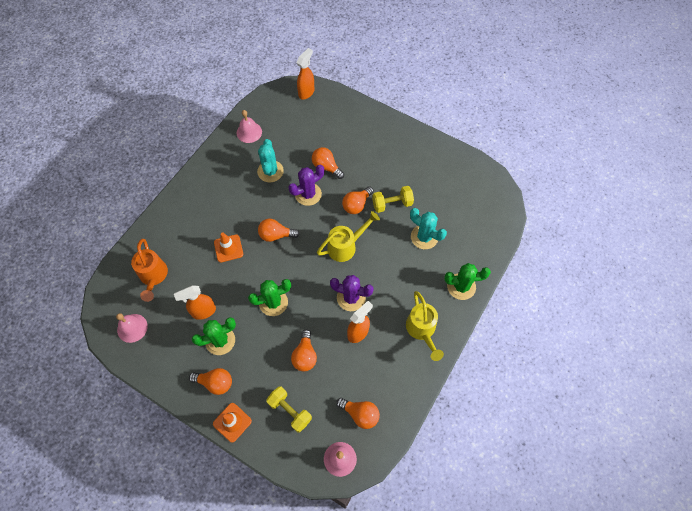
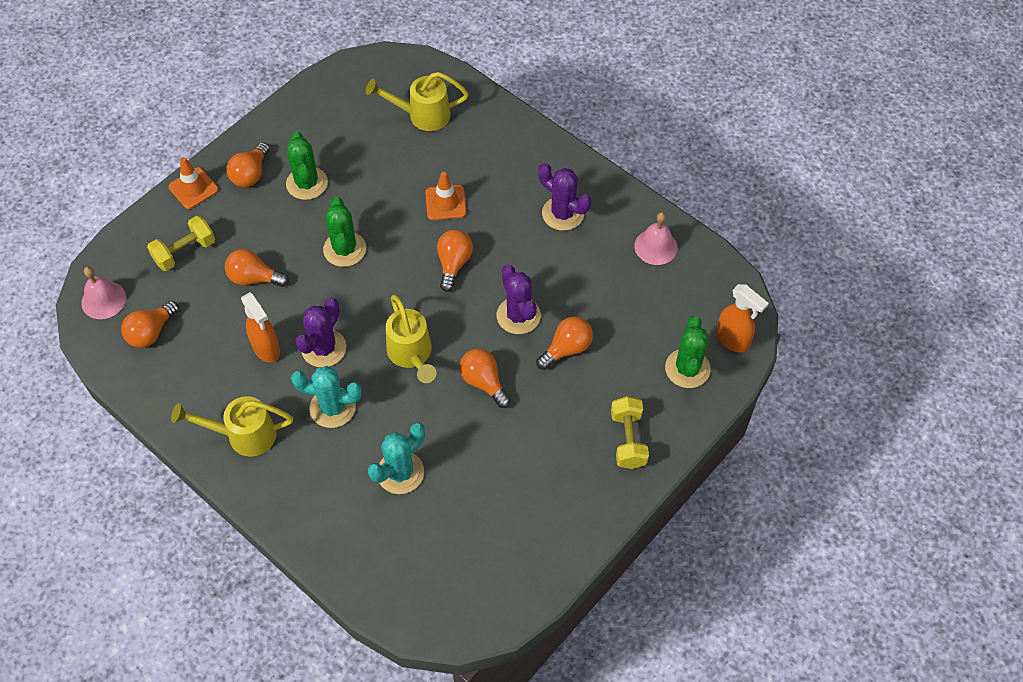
camera: 100 degrees right, 5 degrees down
(132, 328) = (354, 91): pink bell -> none
(153, 277) = (422, 115): orange watering can -> yellow watering can
(203, 311) = (354, 167): orange spray bottle -> none
(230, 181) = (563, 213): none -> purple cactus
(270, 171) = (572, 268): turquoise cactus -> turquoise cactus (332, 407)
(392, 204) = (474, 436): yellow dumbbell -> yellow dumbbell (628, 440)
(461, 286) = (298, 509): green cactus -> green cactus (687, 368)

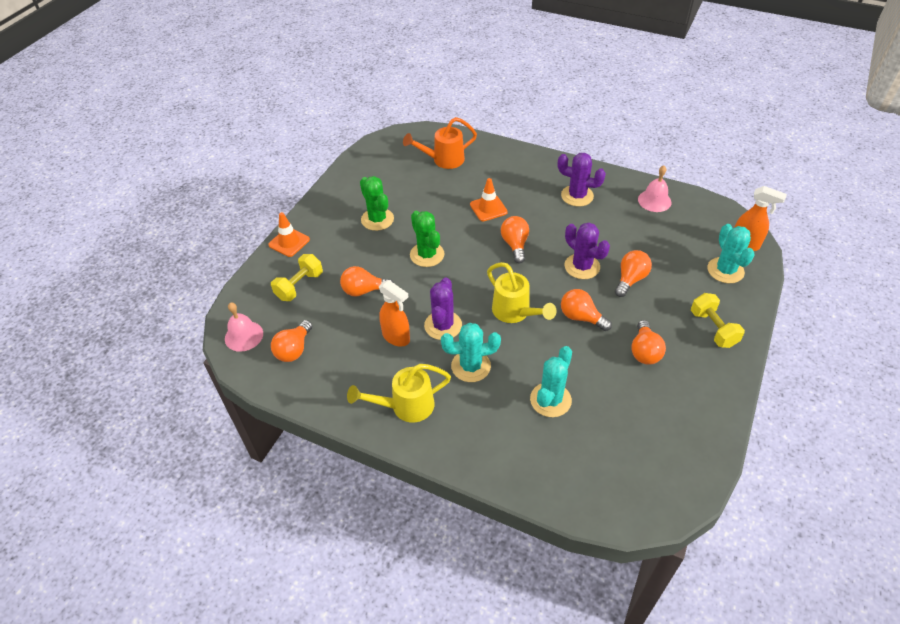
camera: 15 degrees left, 10 degrees down
(250, 174) = (331, 223): orange light bulb -> orange light bulb (644, 351)
(422, 115) = (443, 160): yellow watering can -> orange watering can
(687, 368) = (725, 270): green cactus -> turquoise cactus

